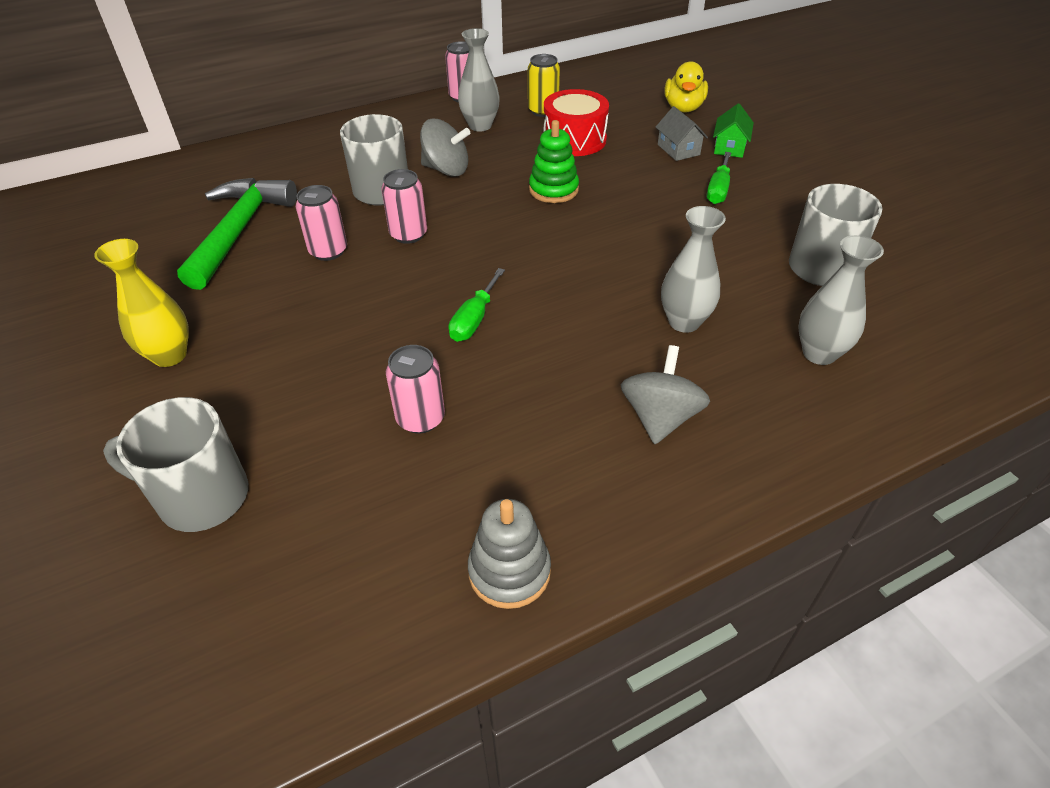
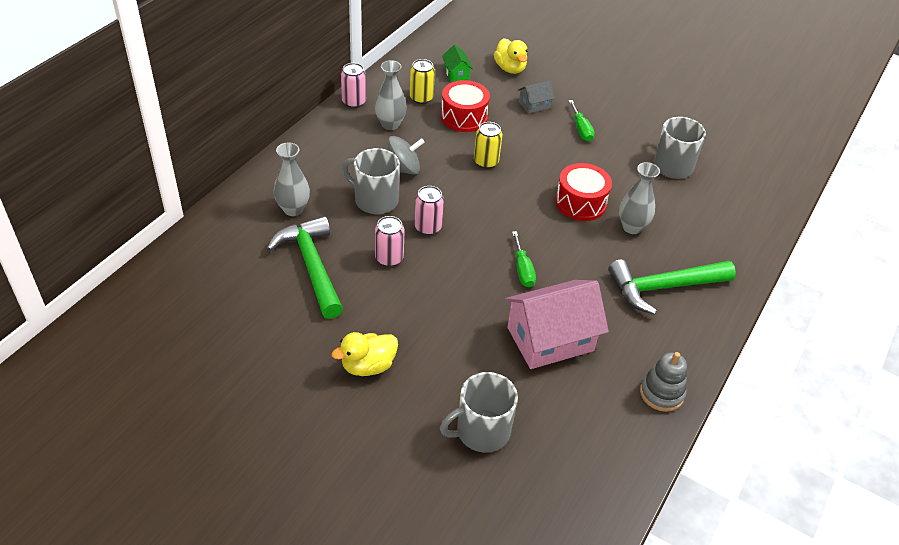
camera: 35 degrees left, 0 degrees up
(169, 355) = (368, 366): yellow vase -> yellow duck
(420, 418) = (550, 339): pink can -> pink house
(553, 190) = (486, 162): green stacking toy -> yellow can
(635, 269) = (580, 203): none -> red drum
(660, 417) = (663, 287): grey spinning top -> green hammer
(678, 150) = (534, 105): grey house -> grey house turned 60 degrees counterclockwise
(729, 147) = (562, 93): green house -> green house (456, 73)
(819, 353) = (707, 220): grey vase -> grey vase (293, 209)

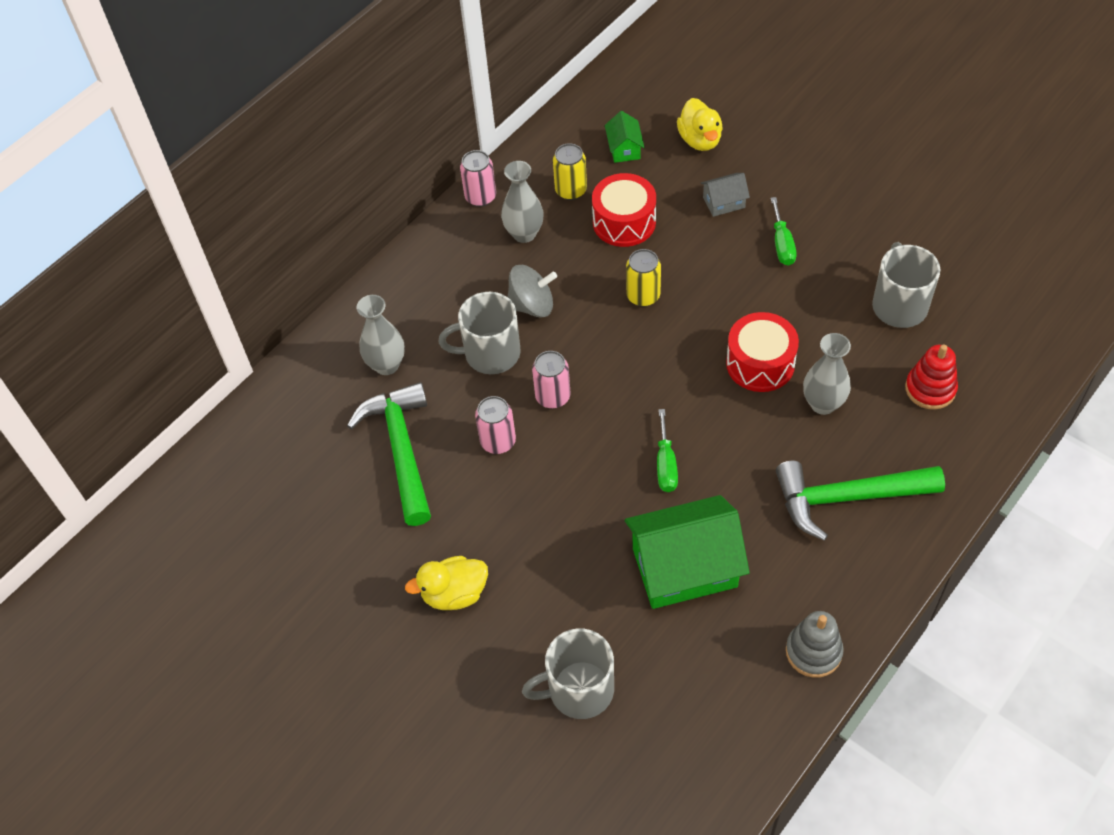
camera: 15 degrees right, 10 degrees up
(375, 200) = (490, 353): grey mug -> grey mug turned 45 degrees counterclockwise
(550, 339) = (684, 567): pink house -> green house
(706, 216) = (930, 389): none -> red stacking toy

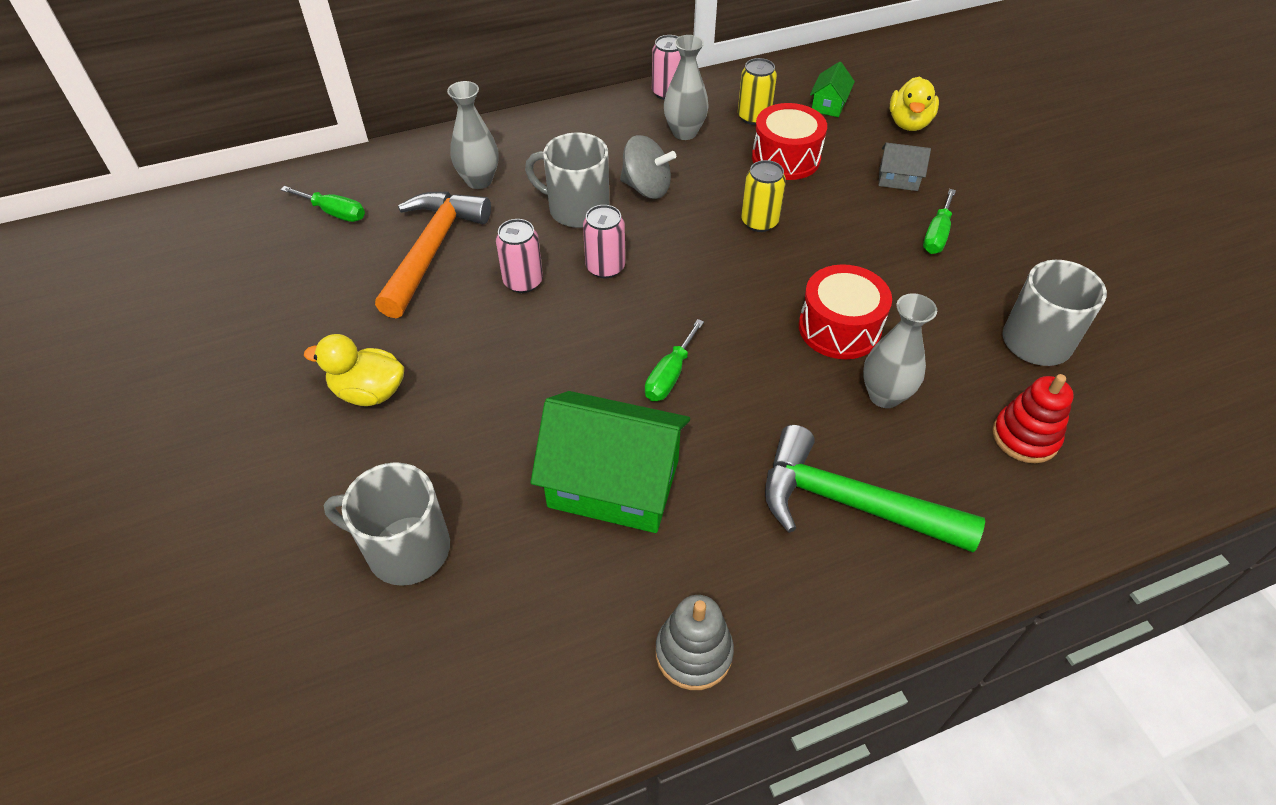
camera: 25 degrees right, 5 degrees down
(287, 456) = (334, 213): none -> green screwdriver
(401, 450) = (432, 250): green hammer -> orange hammer

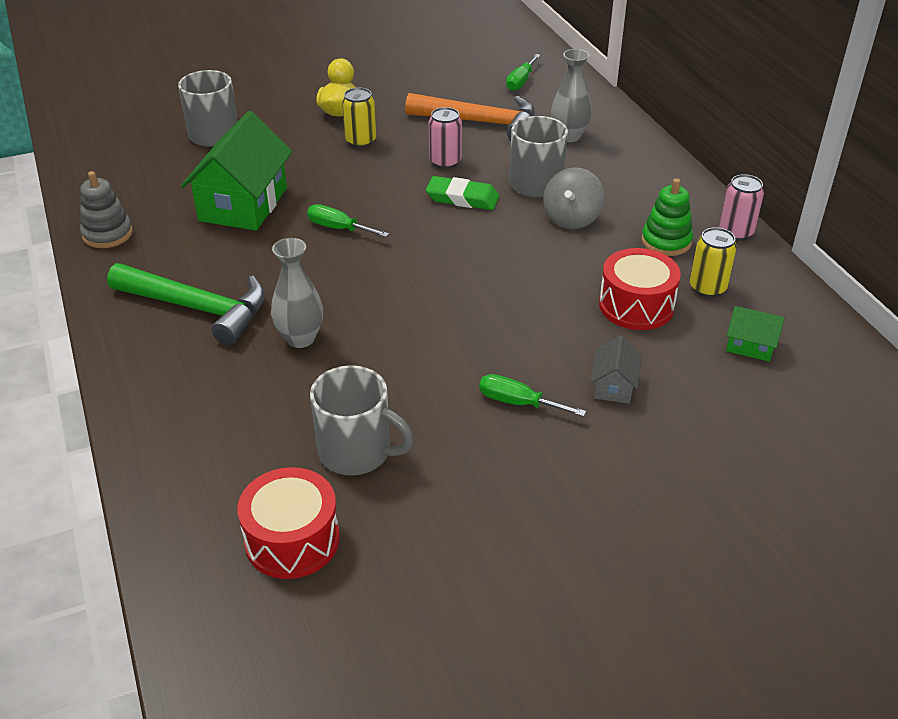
camera: 90 degrees right, 10 degrees down
(605, 267) = (462, 198): pink can -> green eraser
(684, 132) = (666, 241): grey vase -> green stacking toy
(759, 222) = (528, 282): yellow can -> yellow can (360, 141)
(839, 328) = (383, 320): red drum -> red drum (292, 540)
(850, 503) = (198, 308): green hammer -> green hammer turned 90 degrees clockwise
(909, 123) = (729, 409): yellow duck -> none
(1025, 437) = (238, 418): red stacking toy -> none

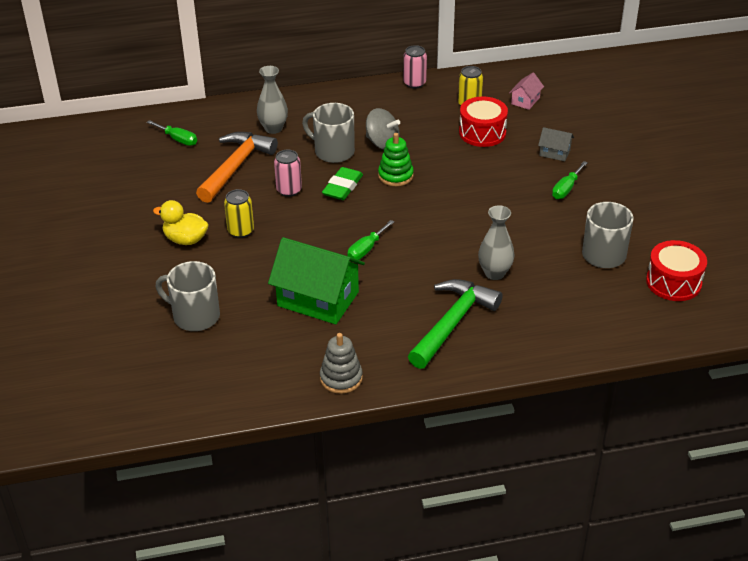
camera: 80 degrees left, 0 degrees up
(666, 241) = (418, 110): green stacking toy -> green stacking toy (395, 176)
(750, 346) = (525, 101): green house -> pink house

